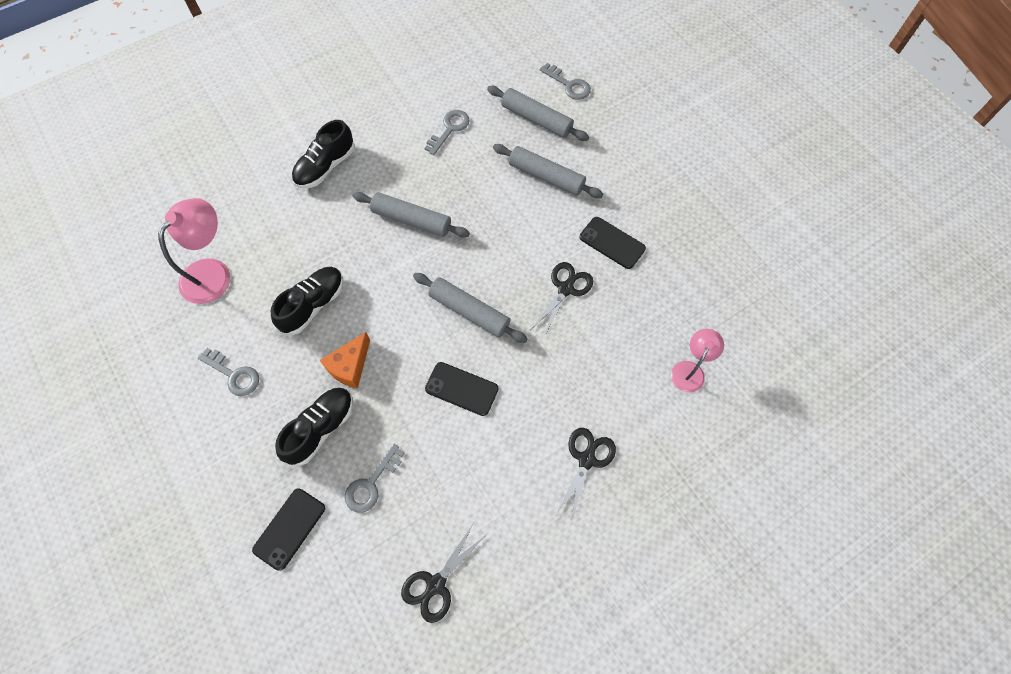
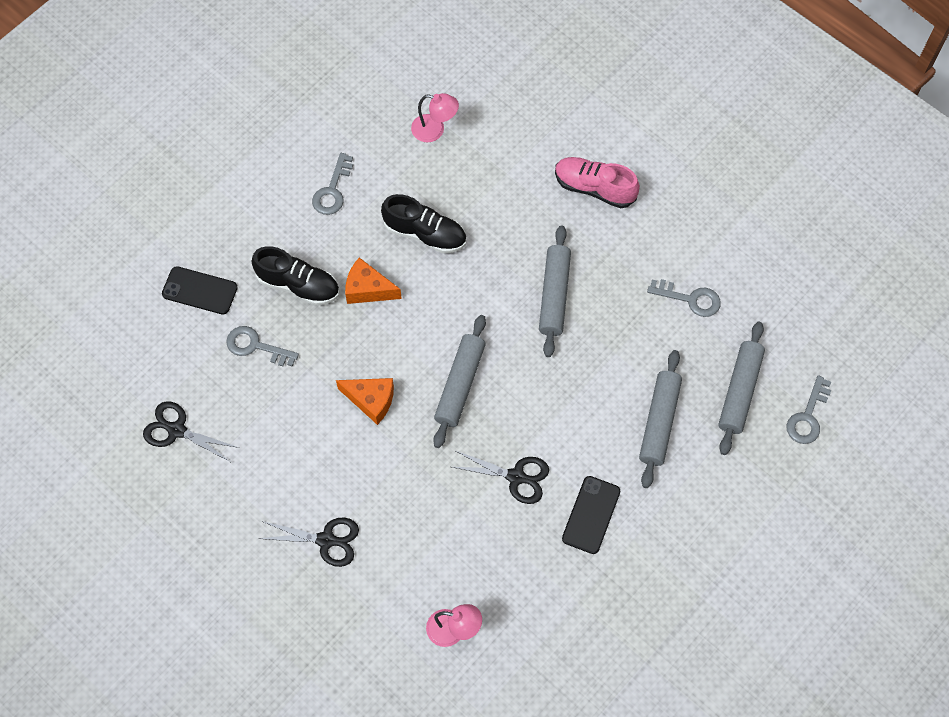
camera: 75 degrees right, 0 degrees up
(213, 272) = (435, 130): pink lamp -> pink lamp, size x0.62
(325, 167) = (594, 188): black shoe -> pink shoe
(461, 389) = (371, 400): black phone -> orange cheese

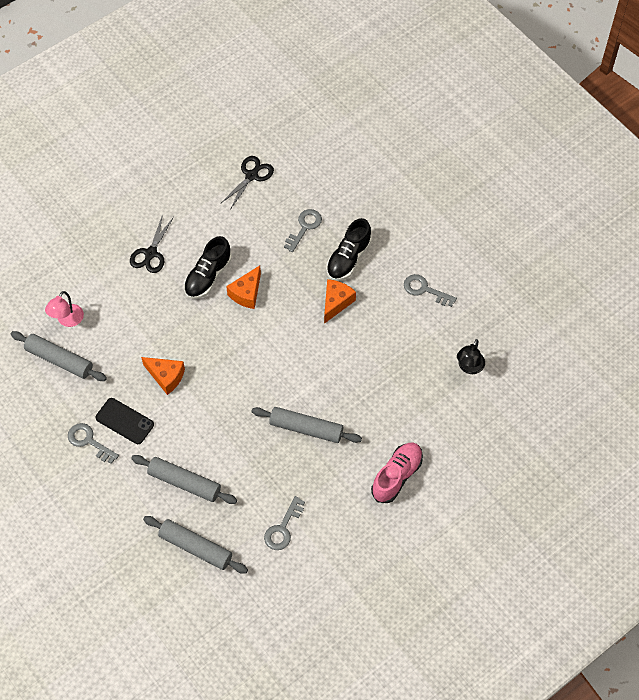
camera: 100 degrees right, 5 degrees down
(200, 291) = (355, 198): black phone -> none
(425, 233) = (376, 347): black shoe -> black shoe (208, 276)
(435, 130) = (469, 367): pink lamp -> black lamp
(460, 384) = (246, 352): grey rolling pin -> grey rolling pin (59, 360)
(516, 477) = (166, 377): black scissors -> orange cheese
(807, 416) = (162, 594): grey key -> grey key (89, 441)

